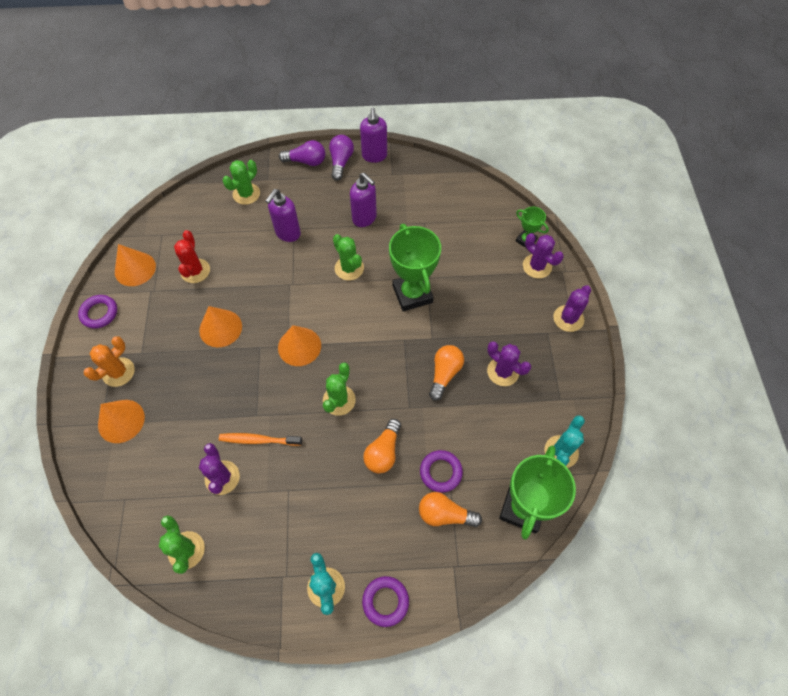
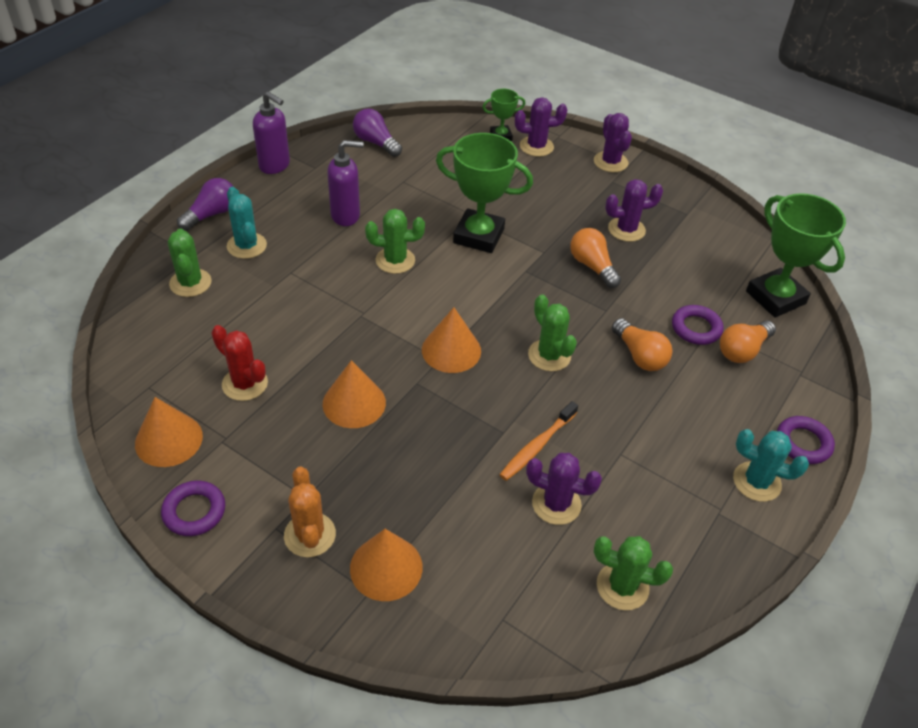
camera: 55 degrees left, 15 degrees down
(287, 233) = (291, 280): purple soap dispenser -> none
(341, 162) = (249, 191): purple light bulb -> purple light bulb (376, 143)
(561, 451) = (739, 243): turquoise cactus -> turquoise cactus (246, 246)

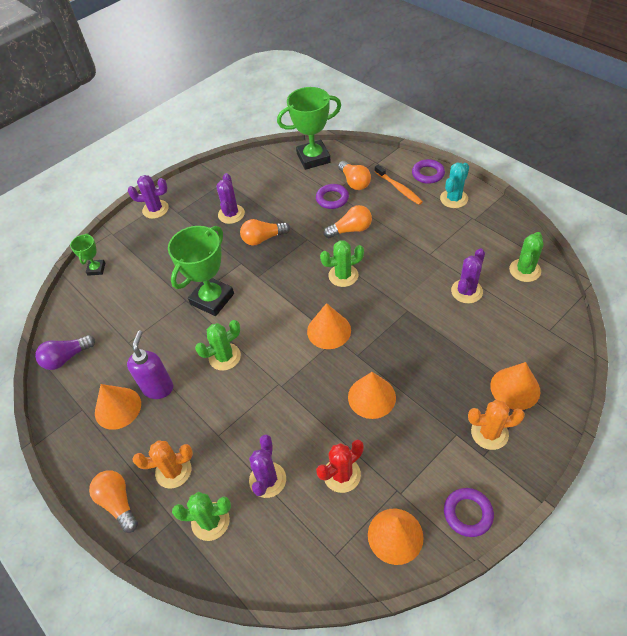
camera: 70 degrees left, 5 degrees up
(211, 214) = (118, 502): purple light bulb -> orange light bulb
(246, 246) = (173, 471): turquoise cactus -> orange cactus
(275, 166) = (66, 443): purple soap dispenser -> none
(318, 191) = (118, 408): none -> orange cone
(395, 260) = (224, 357): green cactus -> green cactus turned 45 degrees clockwise
(536, 146) = (119, 249): purple cactus -> purple cactus (267, 480)
(537, 446) = (421, 294): orange toothbrush -> orange toothbrush (399, 188)

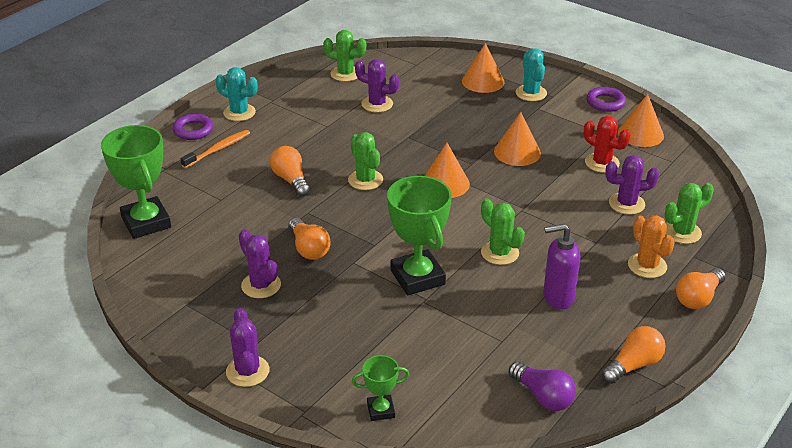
camera: 105 degrees left, 15 degrees down
(118, 408) = (595, 326): orange cone -> none
(210, 521) = (682, 232): green cactus -> green cactus turned 75 degrees clockwise
(212, 299) = (417, 277): green trophy -> green trophy turned 45 degrees clockwise
(231, 214) = (261, 285): purple cactus -> purple cactus turned 60 degrees clockwise
(332, 199) = (234, 198): purple ring -> none
(354, 182) = (202, 183): orange light bulb -> orange light bulb (633, 365)
(489, 433) = (531, 93): orange cactus -> turquoise cactus

